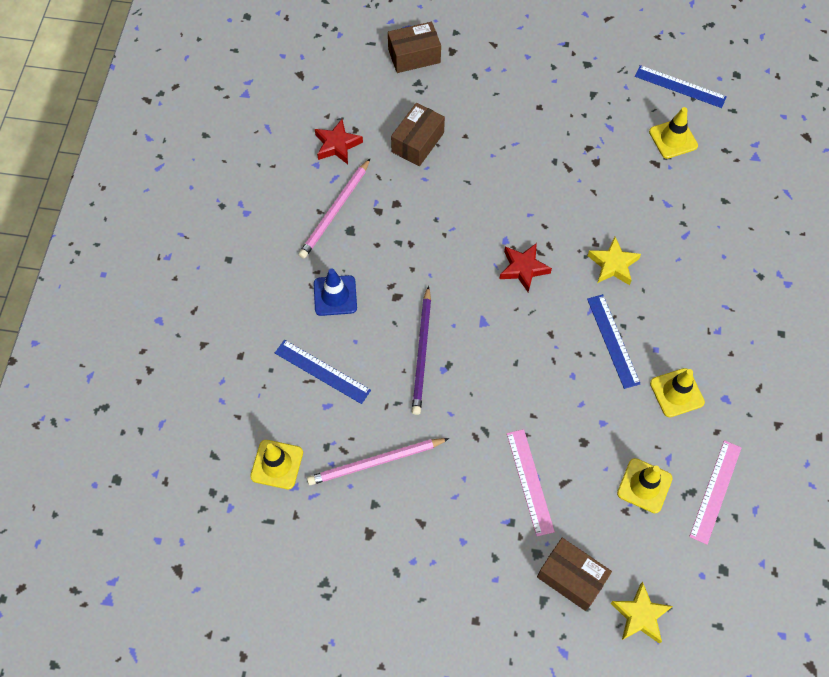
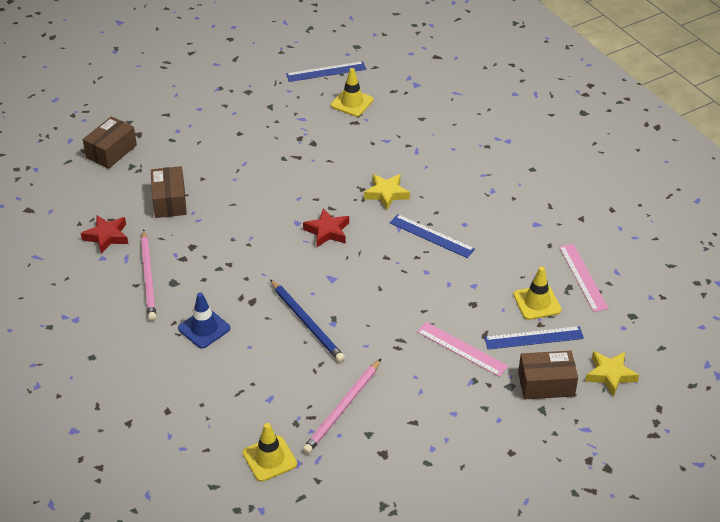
camera: 40 degrees left, 20 degrees down
(322, 371) = (243, 380): blue ruler -> blue ruler (533, 338)
(422, 353) = (307, 323): purple pencil -> blue pencil
(676, 393) = (502, 239): yellow traffic cone -> none

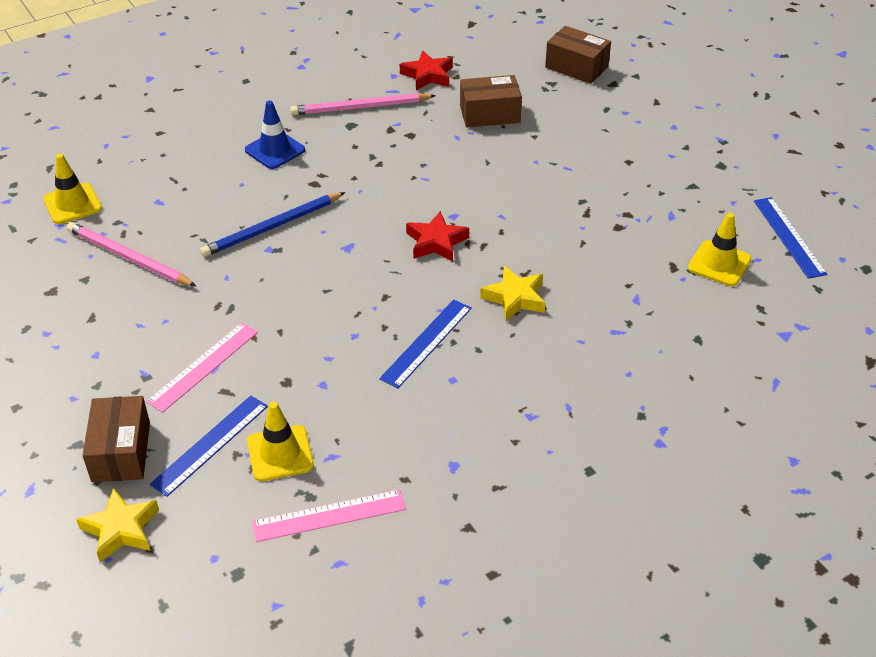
camera: 90 degrees right, 0 degrees up
(533, 338) = (210, 444): blue ruler -> blue ruler turned 45 degrees clockwise

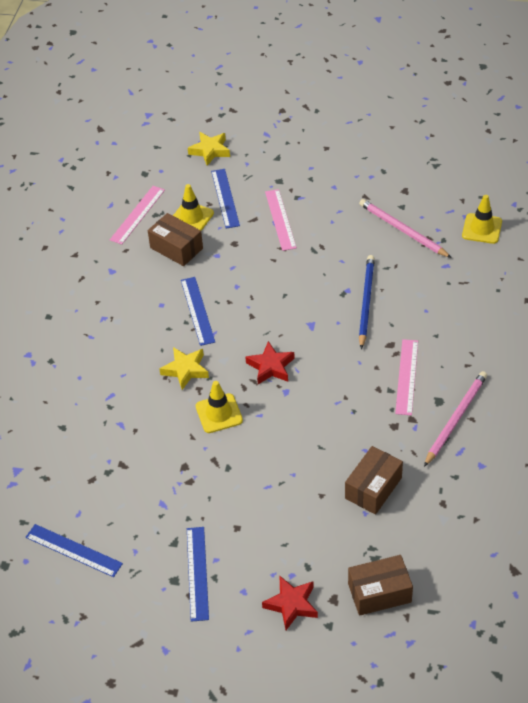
camera: 135 degrees right, 5 degrees up
(121, 452) = (255, 168): brown box -> brown box (176, 248)
(128, 258) = (402, 230): pink pencil -> pink pencil turned 120 degrees counterclockwise
(275, 150) = (447, 345): blue traffic cone -> none
(344, 154) = (406, 376): none -> pink ruler
(427, 75) = (461, 486): red star -> red star (291, 604)
(697, 157) = (197, 573): none -> blue ruler
(719, 264) = (97, 490): yellow traffic cone -> yellow traffic cone (219, 413)

